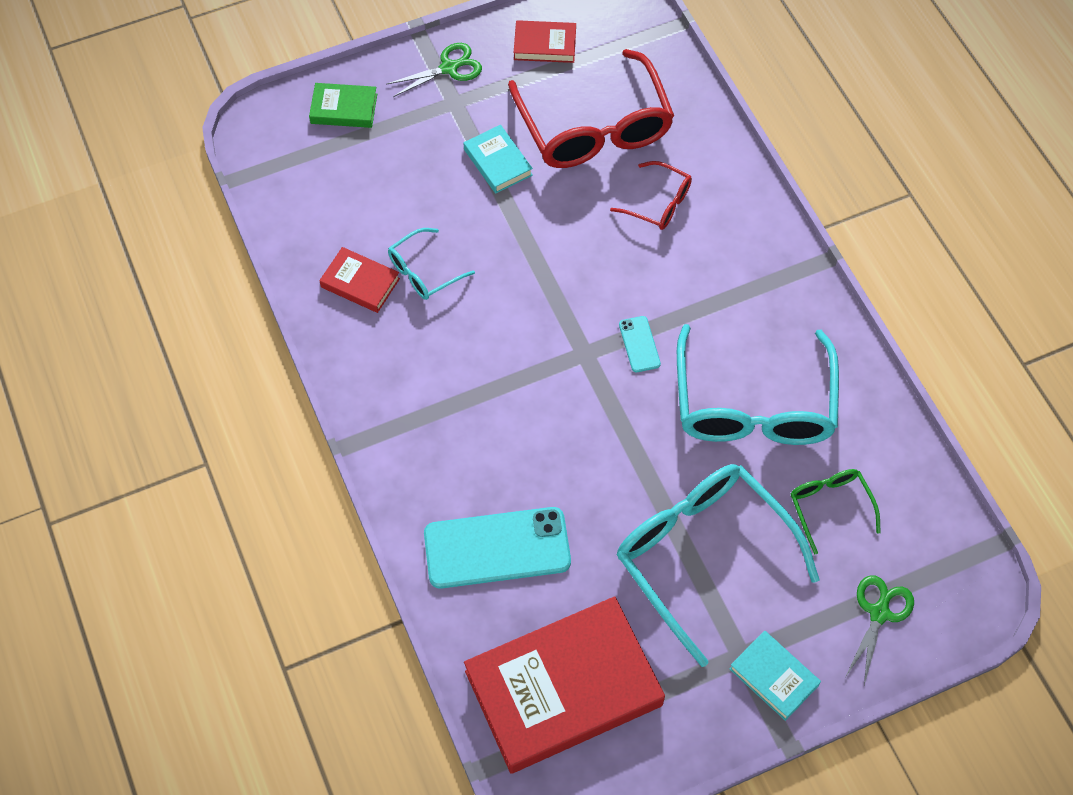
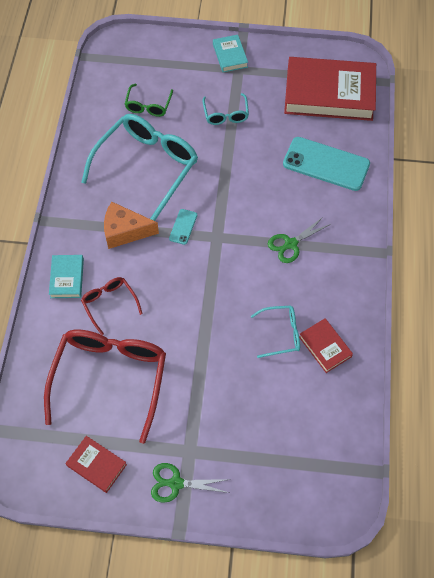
camera: 150 degrees left, 0 degrees up
(344, 108) = (270, 489): green book -> none
(498, 162) = (189, 386): turquoise book -> turquoise book (67, 278)
(702, 555) = (226, 114): turquoise glasses -> turquoise glasses, size x0.48
(710, 299) = (125, 231): none -> orange cheese
(879, 613) = (163, 56): green scissors -> green scissors (291, 244)

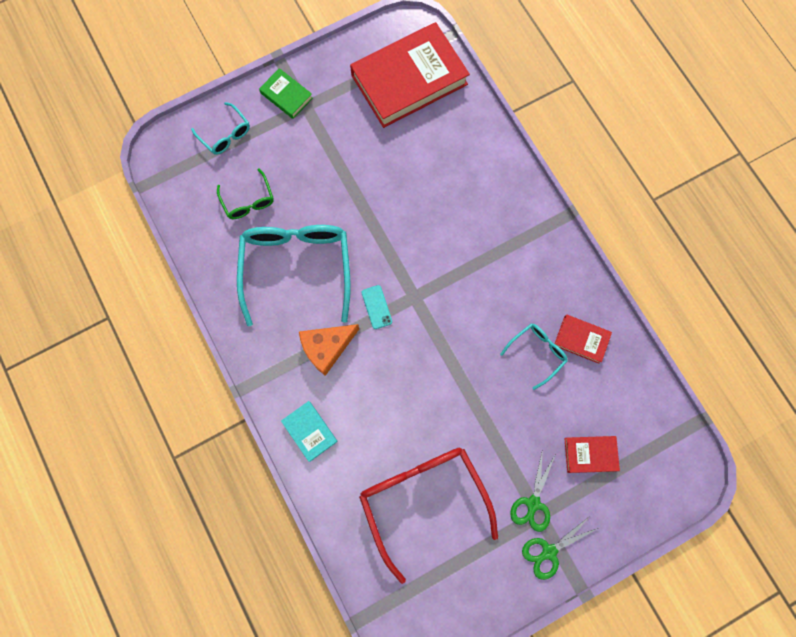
camera: 35 degrees left, 15 degrees up
(96, 465) = (472, 585): red book -> red book (590, 454)
(109, 304) = (368, 429): red glasses -> none
(226, 114) = (329, 163): turquoise glasses -> turquoise glasses (225, 134)
(230, 56) = (286, 95): turquoise book -> green book
(291, 244) = (484, 260): green scissors -> green scissors (533, 503)
(326, 164) = (458, 157): turquoise phone -> none

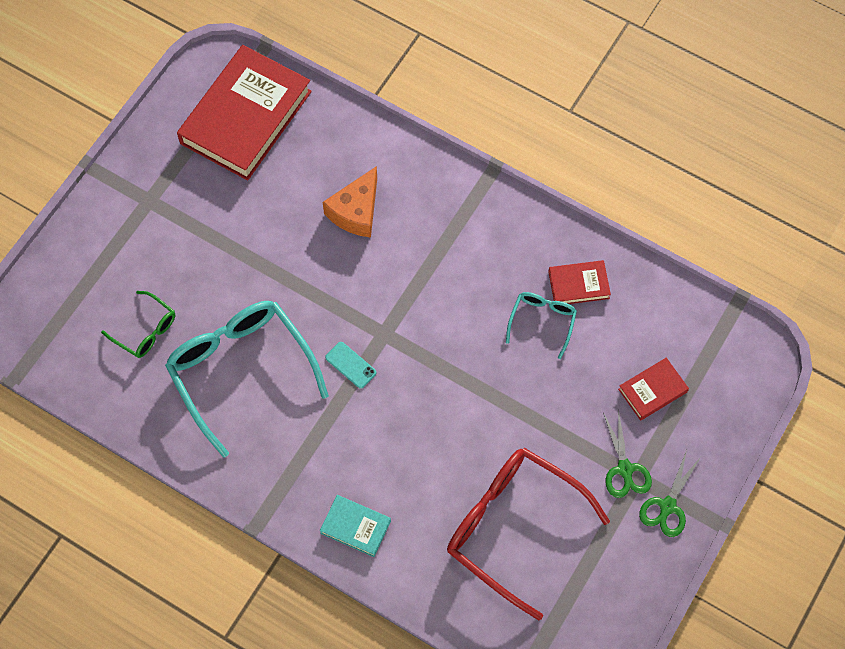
camera: 30 degrees left, 10 degrees down
(225, 134) = (77, 275): turquoise glasses -> none
(286, 95) = (121, 200): green book -> none
(327, 347) = (323, 434): orange cheese -> orange cheese (356, 211)

